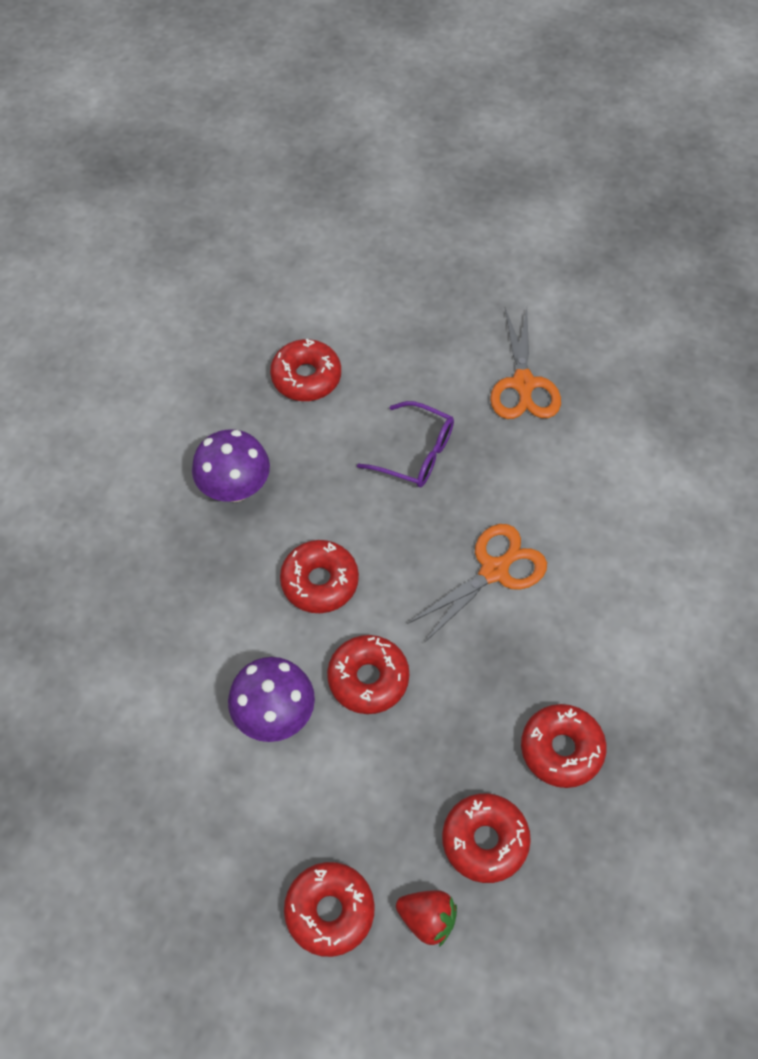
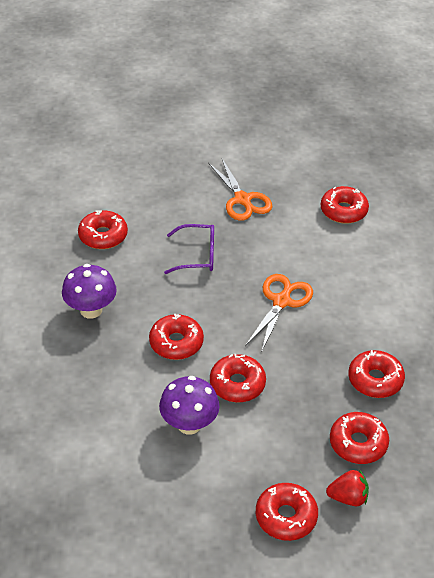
camera: 25 degrees left, 15 degrees down
(659, 453) = (343, 211): none -> red donut

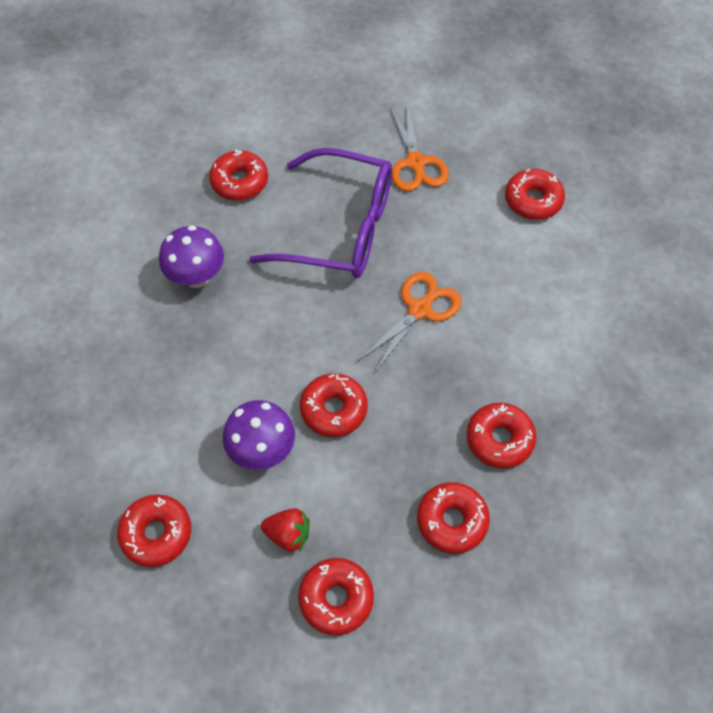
camera: 15 degrees right, 15 degrees up
(176, 343) = (280, 340): red donut -> red donut (156, 533)
(197, 255) = (339, 228): purple glasses -> purple glasses, size x1.94
(348, 497) = (417, 590): red strawberry -> red strawberry (288, 534)

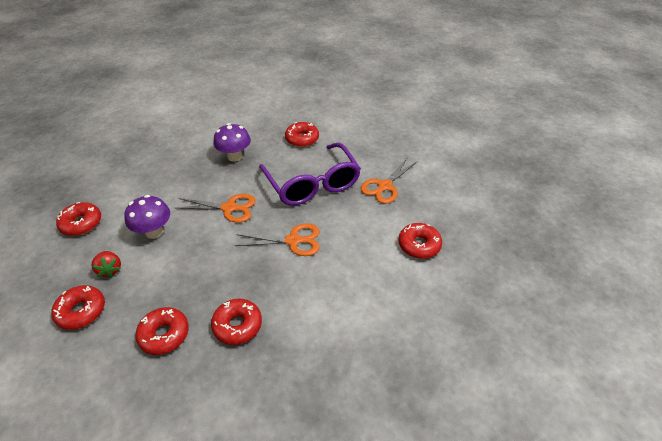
camera: 50 degrees right, 15 degrees down
(298, 341) = (229, 208): none -> orange scissors
(334, 409) = (199, 243): red donut -> none

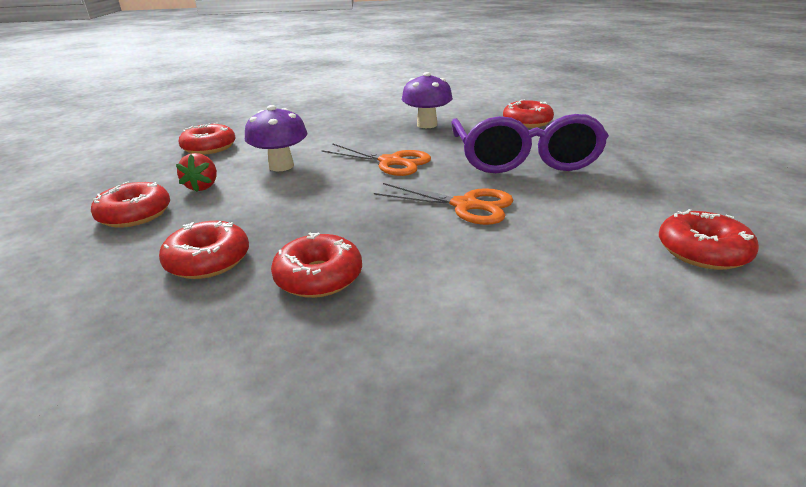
camera: 25 degrees right, 15 degrees down
(384, 186) = (646, 177): orange scissors -> none

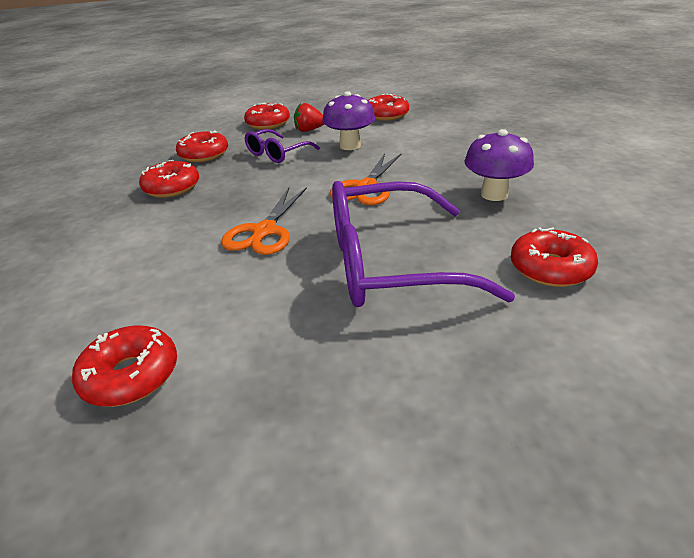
camera: 85 degrees right, 5 degrees up
(263, 204) = (277, 154): none -> purple glasses

